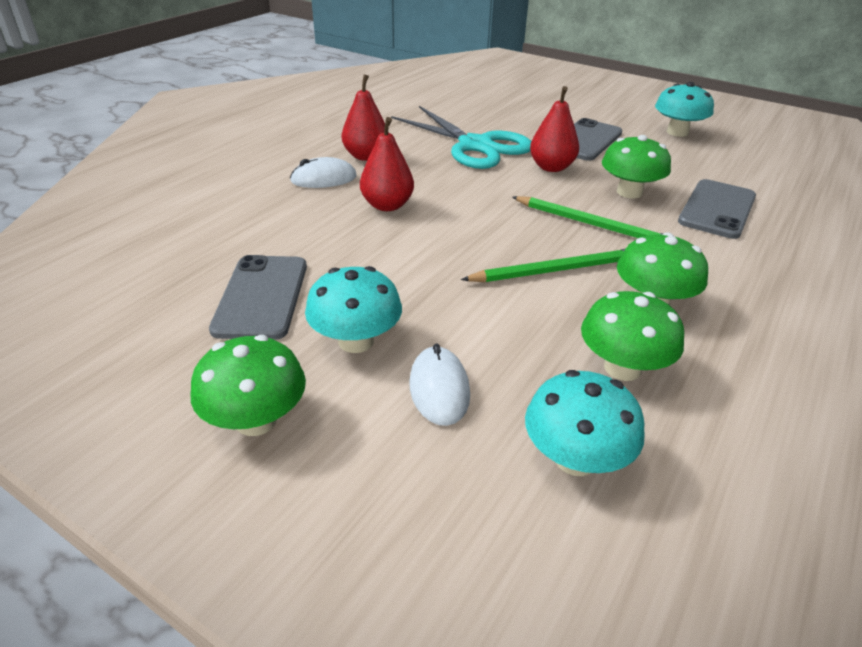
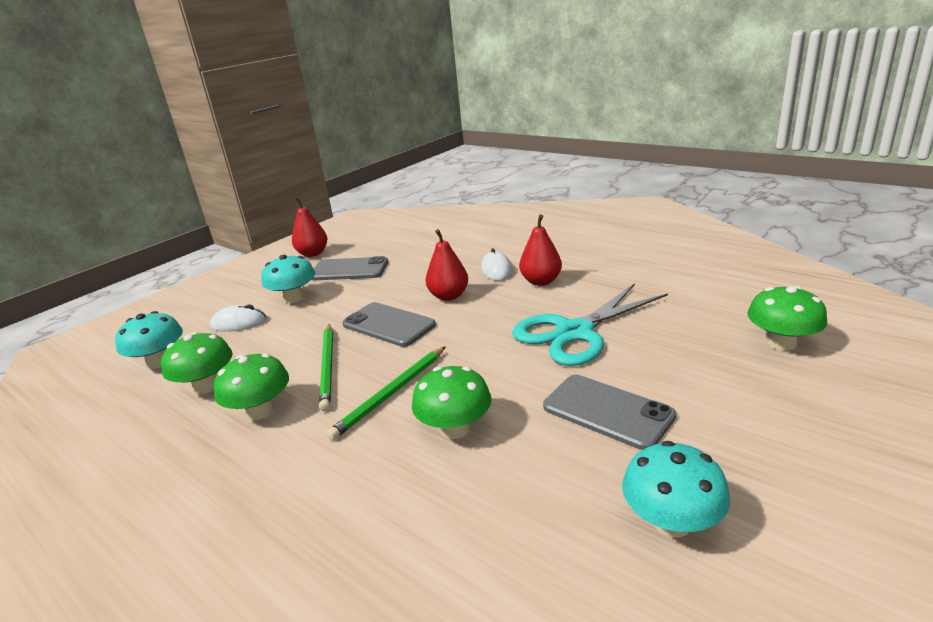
camera: 100 degrees right, 10 degrees down
(256, 420) = (254, 281): green mushroom -> green mushroom (781, 343)
(551, 167) = (521, 378): red pear -> red pear (313, 253)
(717, 209) = (400, 498): grey phone -> grey phone (388, 325)

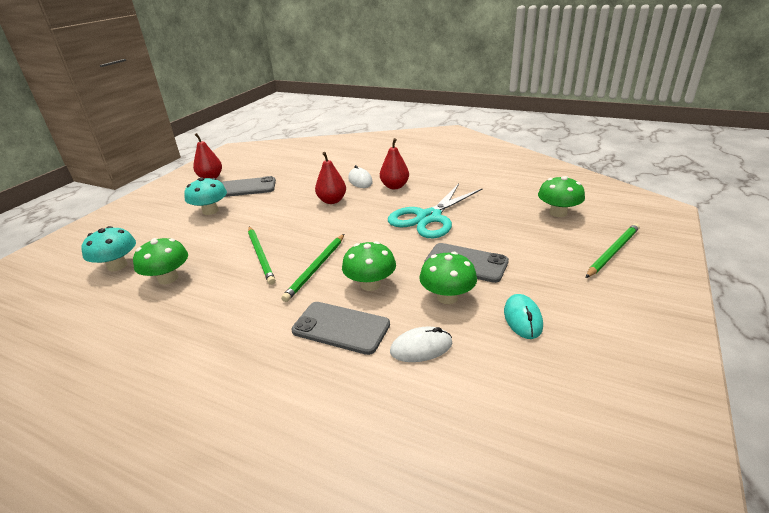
camera: 15 degrees left, 5 degrees up
(239, 323) = (172, 232): white mouse -> white mouse (421, 347)
(260, 411) = (221, 290): green mushroom -> green mushroom (447, 297)
(388, 325) = (295, 223): grey phone -> grey phone (341, 328)
(671, 522) = (522, 318): turquoise mushroom -> turquoise mouse
(864, 421) = (613, 252): none -> green pencil

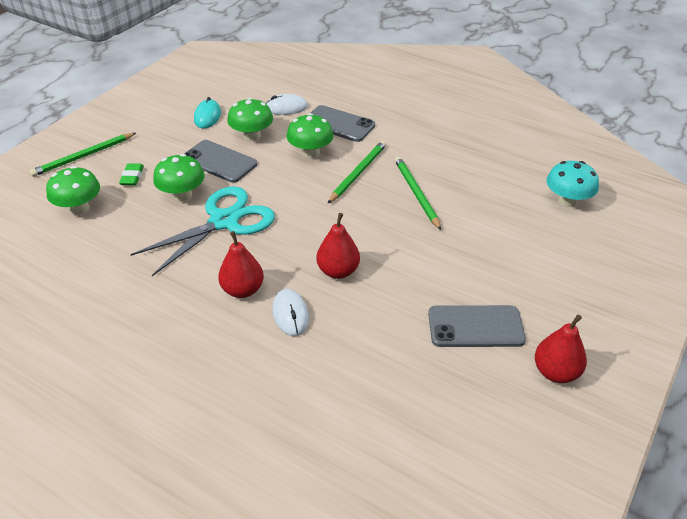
camera: 175 degrees left, 10 degrees up
(168, 278) = (501, 180): green mushroom -> green mushroom (182, 195)
(210, 211) = (508, 276): turquoise mushroom -> none
(540, 239) = (132, 177): none -> green eraser

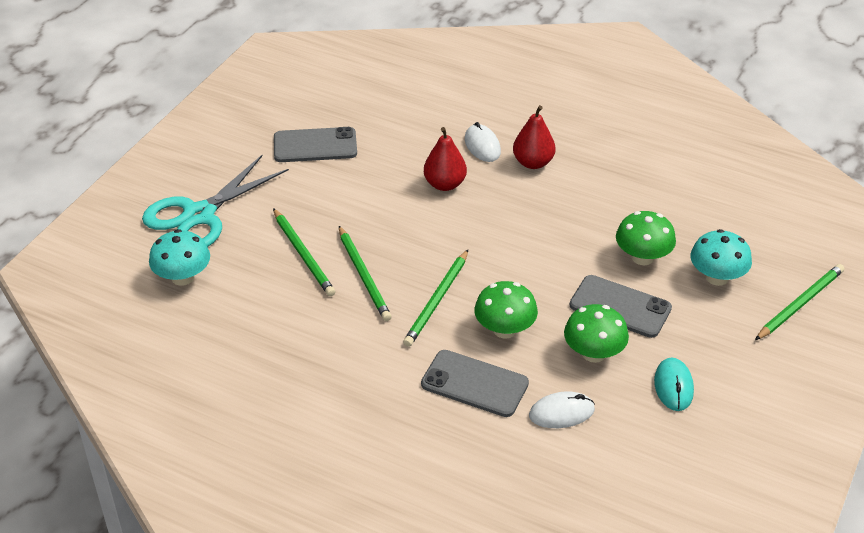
camera: 175 degrees right, 0 degrees up
(79, 208) = (750, 234): green mushroom -> none
(132, 177) = (717, 277): green eraser -> turquoise mushroom
(224, 221) = (579, 228): turquoise scissors -> turquoise scissors (199, 215)
(469, 213) = (303, 255): none -> green pencil
(555, 372) = (254, 118): red pear -> none

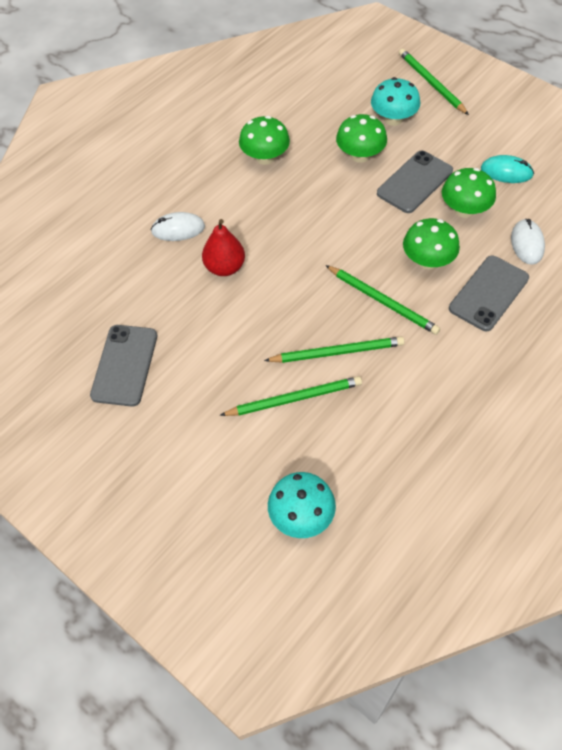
camera: 75 degrees left, 15 degrees up
(199, 215) = (204, 491): turquoise scissors -> none
(533, 163) = (216, 198): red pear -> none
(606, 186) = (265, 157): none -> green mushroom

